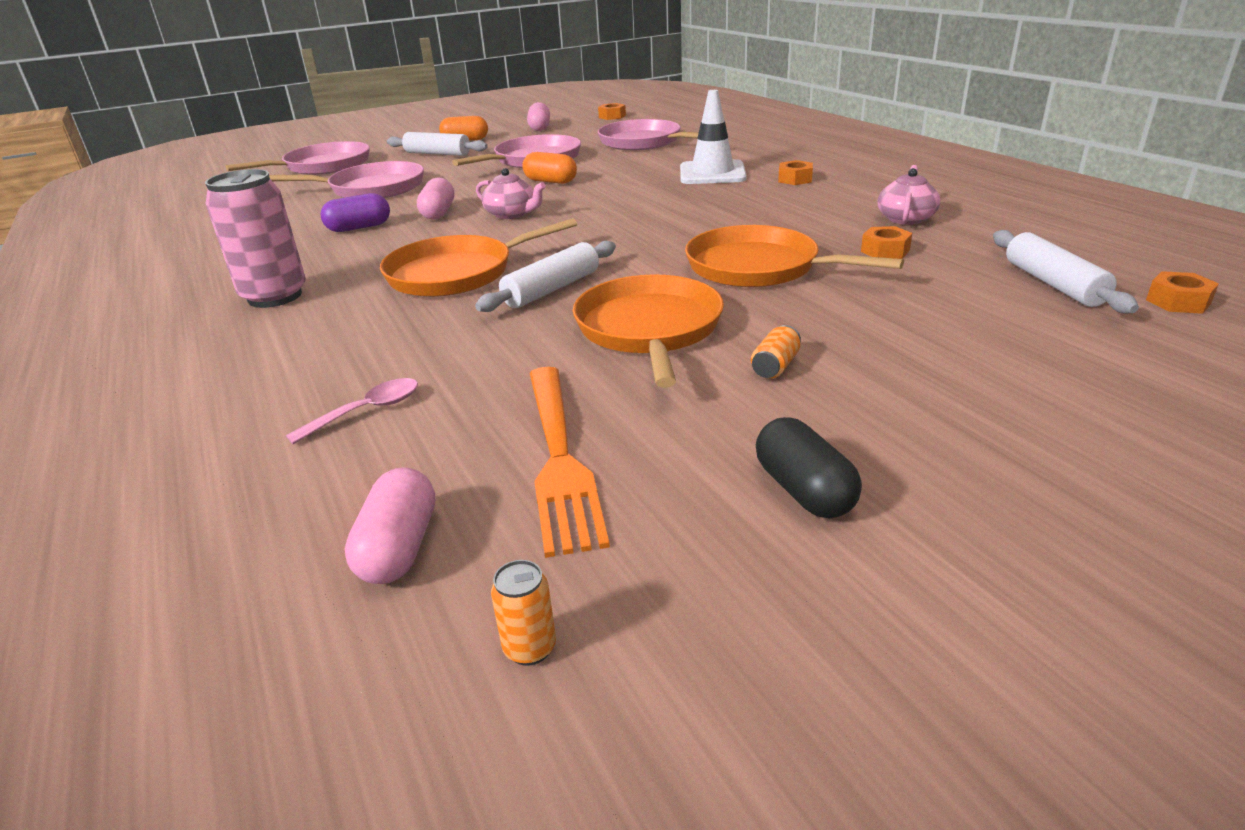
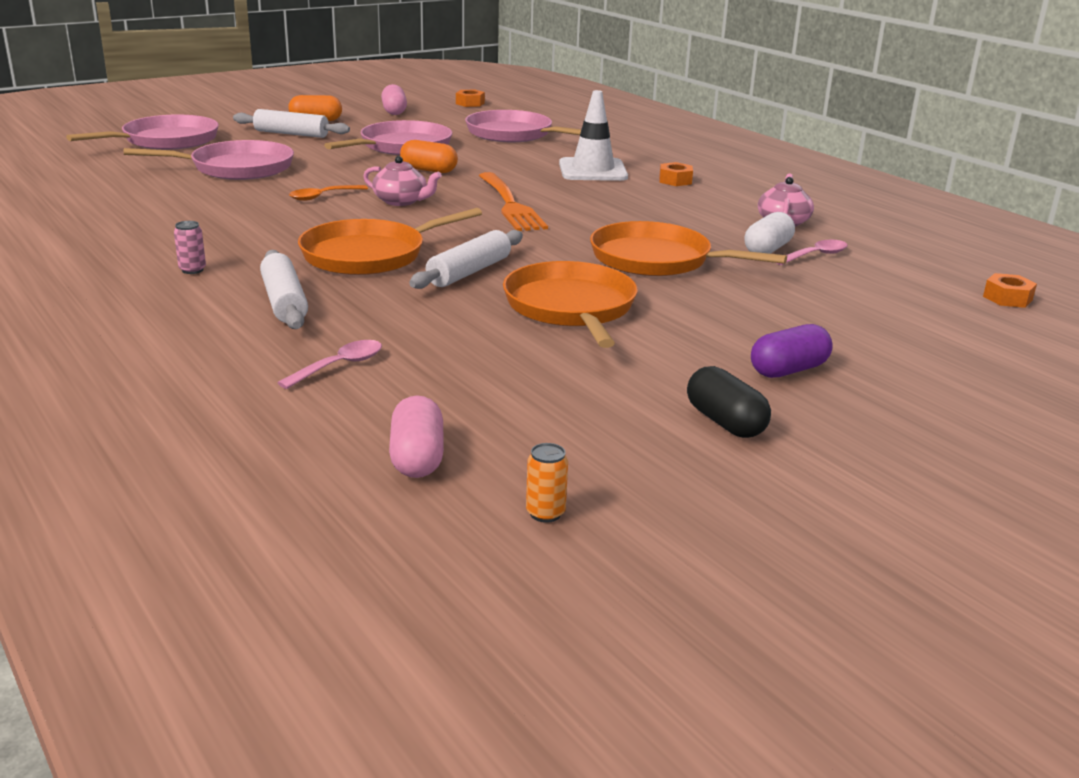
camera: 10 degrees left, 5 degrees down
(275, 296) = (192, 270): pink can -> pink can, size x0.41
(359, 228) = (244, 208): purple capsule -> purple capsule (788, 370)
(438, 213) = (323, 196): pink capsule -> orange spoon
(559, 458) = (525, 400): orange fork -> orange fork (510, 205)
(775, 366) = (687, 338): orange can -> none
(885, 251) = (767, 249): orange nut -> white capsule
(940, 256) = (815, 255): none -> pink spoon
(1053, 284) = (910, 281): white rolling pin -> white rolling pin (284, 302)

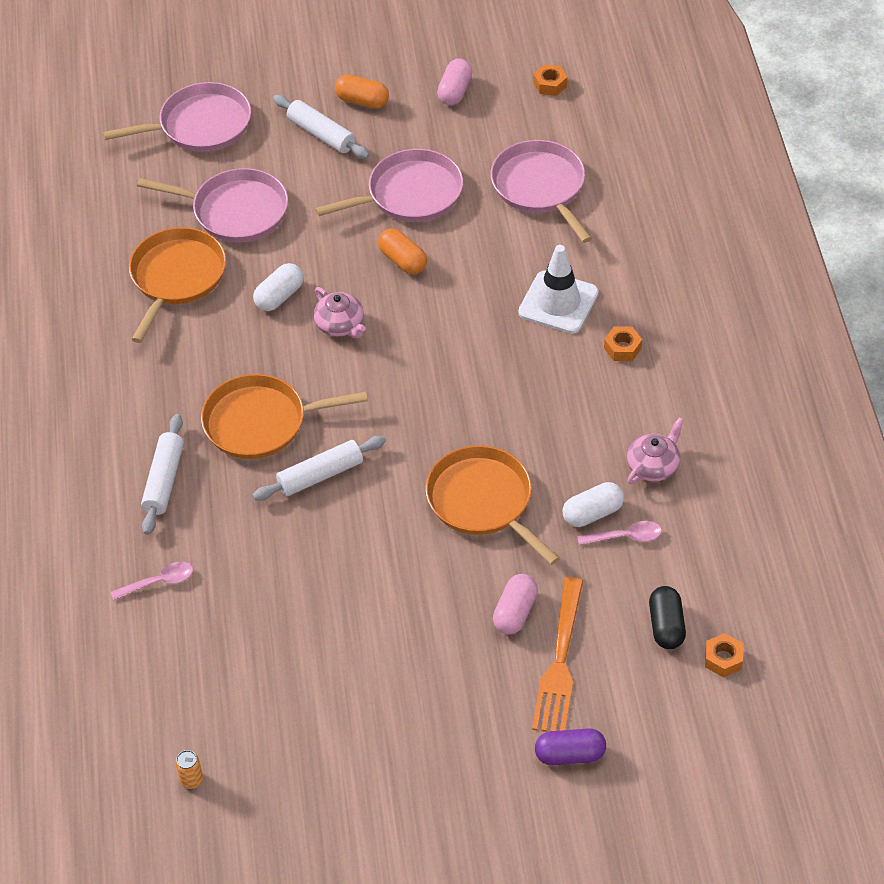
camera: 30 degrees right, 25 degrees up
(192, 270) = (122, 408): pink can -> none
(323, 196) = (279, 296): orange spoon -> white capsule
(417, 458) = (152, 702): pink capsule -> pink capsule (515, 612)
(510, 205) = (430, 359): orange fork -> orange fork (560, 662)
(571, 308) = (360, 557): orange pan -> orange pan (176, 277)
(725, 422) = (359, 736): black capsule -> black capsule (666, 626)
(788, 370) = (452, 693): purple capsule -> purple capsule (570, 755)

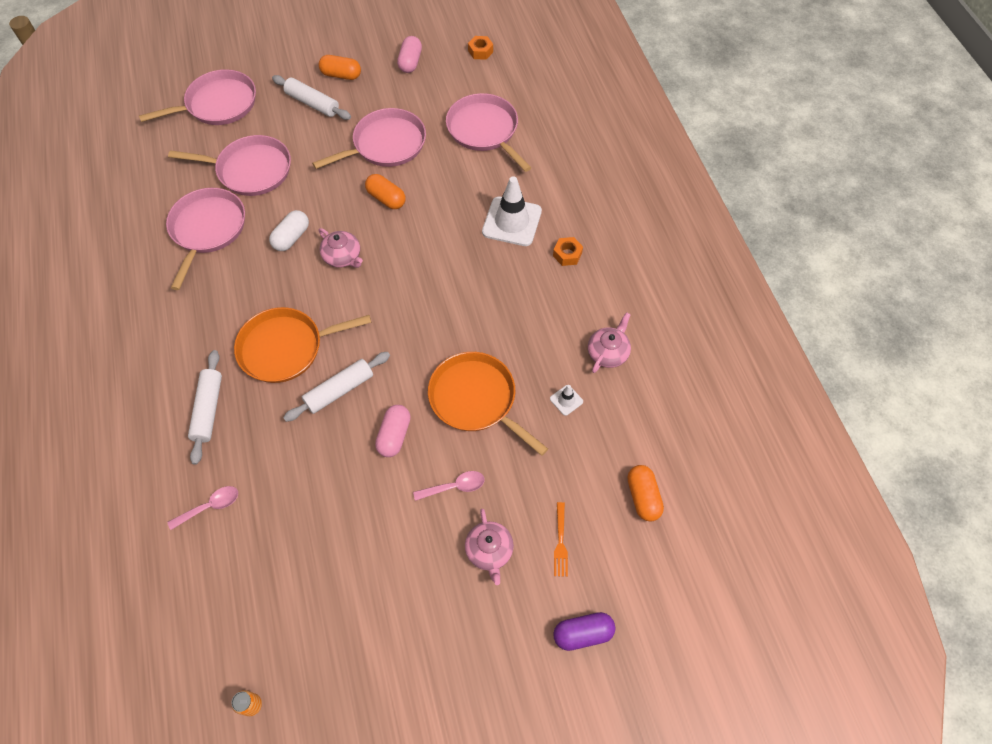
camera: 10 degrees left, 10 degrees up
(176, 277) = (207, 229): orange pan -> pink pan
(475, 661) = (489, 551): none -> pink teapot
(515, 612) = (516, 499): pink capsule -> pink capsule (394, 435)
(560, 662) = (560, 542): orange fork -> orange fork, size x0.49
(592, 513) = (566, 400): white capsule -> white traffic cone
(626, 537) = (596, 418): pink spoon -> pink spoon (454, 487)
(666, 626) = (643, 497): black capsule -> orange capsule
(723, 659) = (695, 522): orange nut -> none

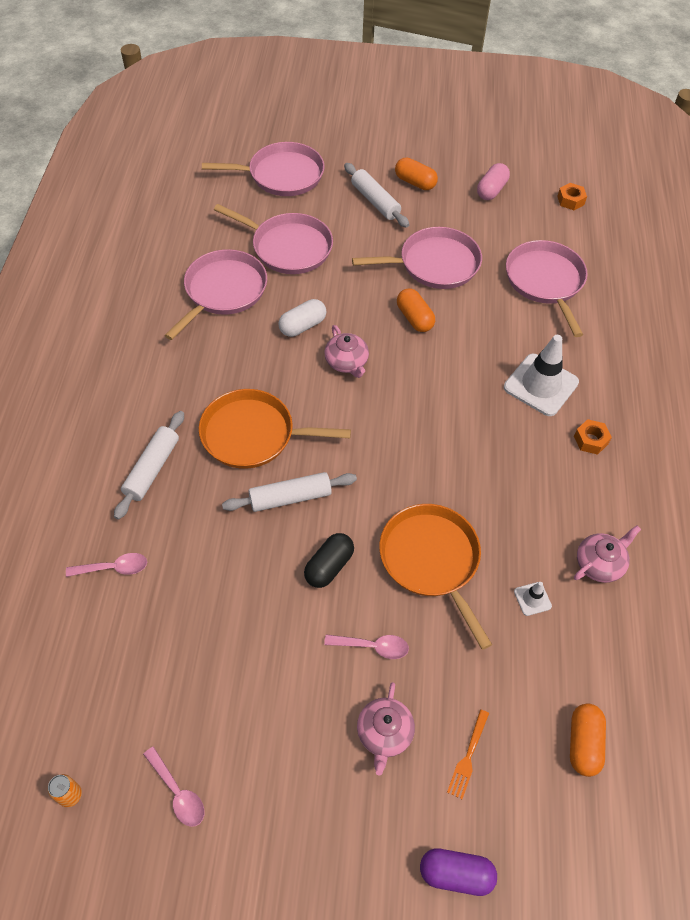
camera: 20 degrees right, 5 degrees down
(341, 665) = (178, 792): none -> pink spoon
(394, 435) = (329, 566): pink capsule -> black capsule

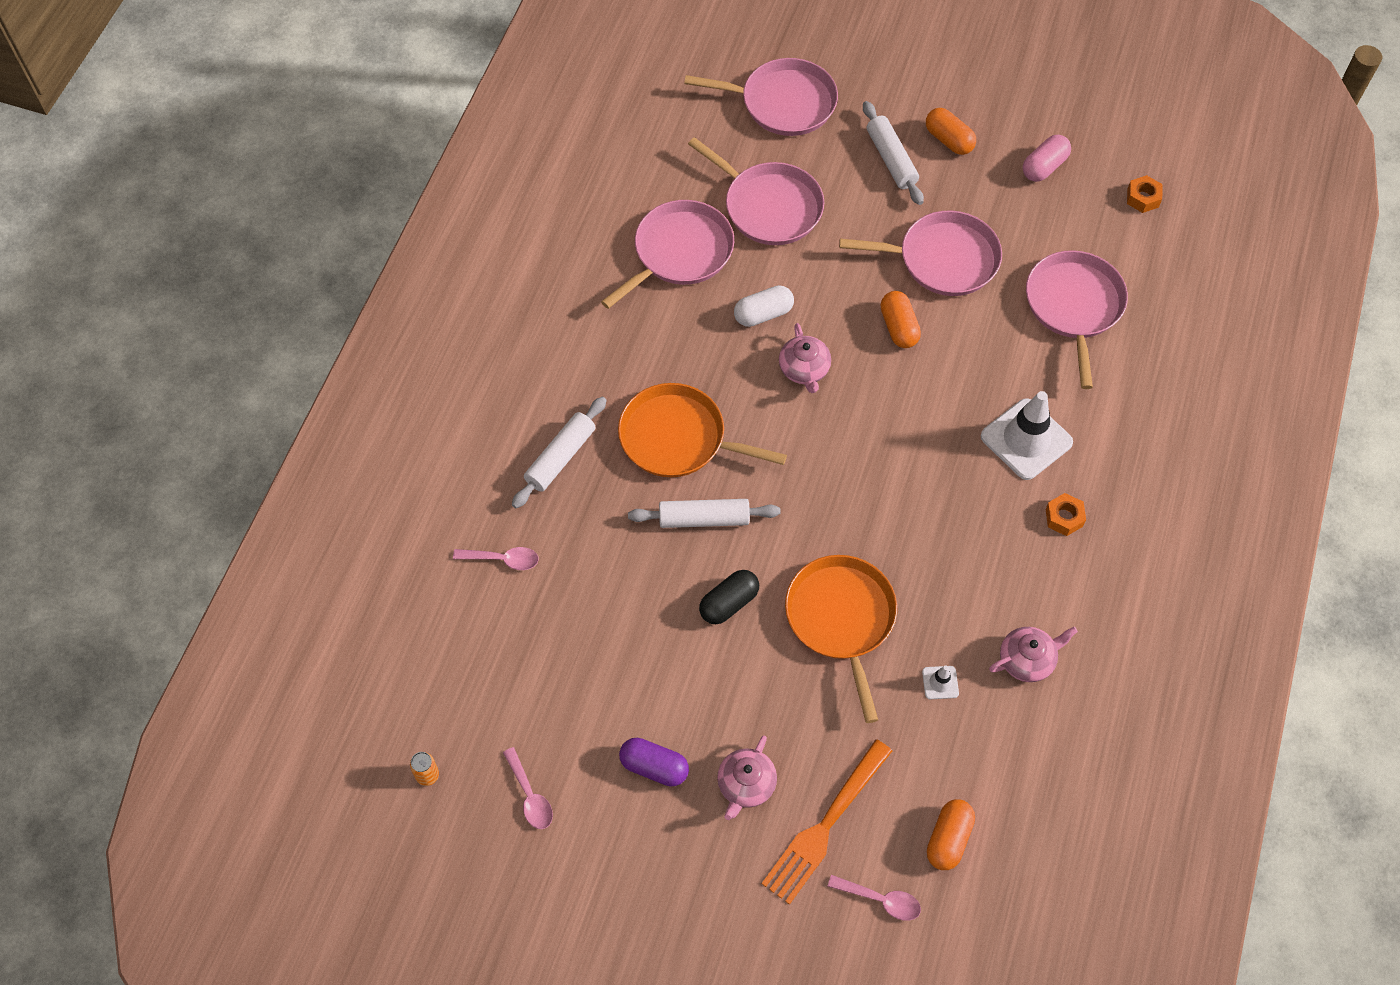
camera: 15 degrees right, 5 degrees up
(372, 646) = (755, 697): pink spoon -> pink spoon (881, 900)
(456, 874) = (783, 929): purple capsule -> purple capsule (654, 767)
(468, 756) = (825, 825): orange fork -> orange fork, size x2.04

